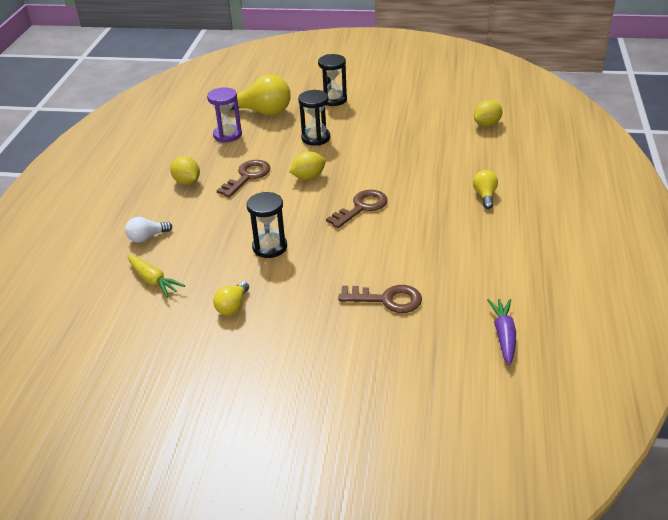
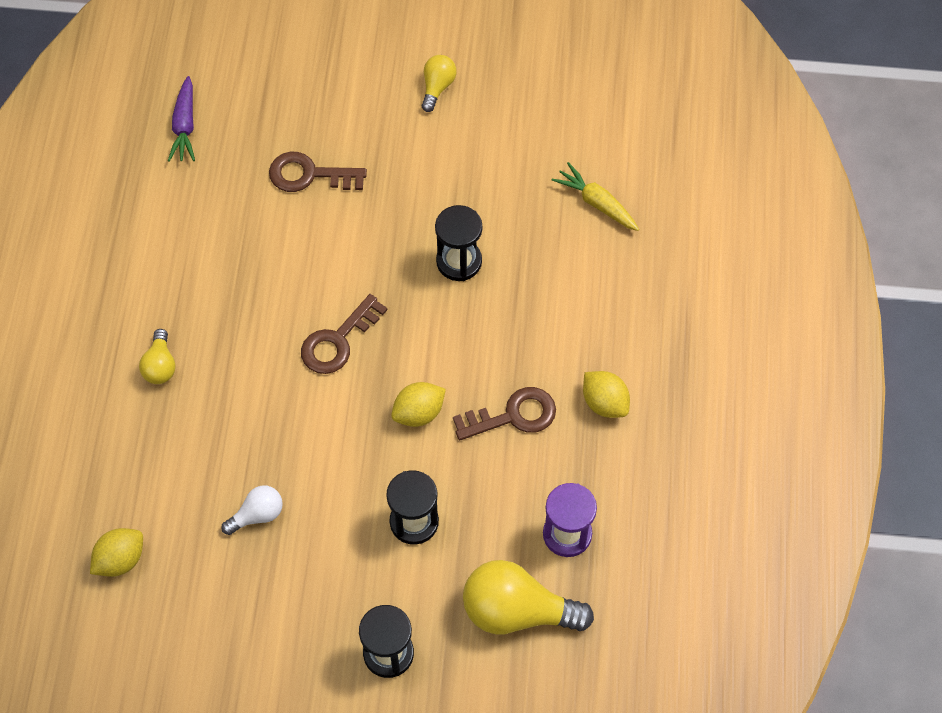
camera: 175 degrees right, 25 degrees up
(147, 237) = (628, 280): white light bulb -> white light bulb (257, 515)
(233, 306) = (490, 163): yellow light bulb -> yellow light bulb (437, 87)
(247, 176) = (513, 415): brown key -> brown key turned 135 degrees counterclockwise

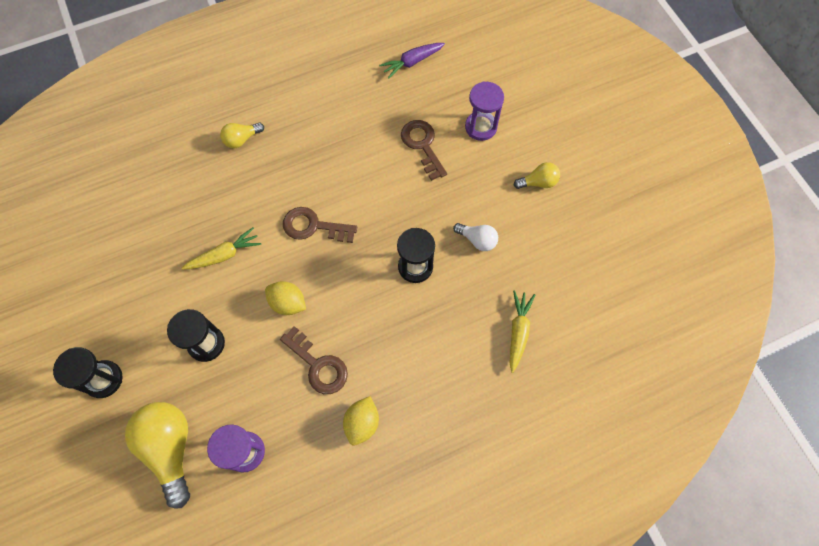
camera: 60 degrees right, 5 degrees up
(120, 559) = (102, 190): yellow lemon -> none
(257, 515) = (167, 247): white light bulb -> white light bulb (477, 240)
(311, 454) = (224, 255): none -> yellow carrot
(327, 103) = (481, 127): none -> purple hourglass

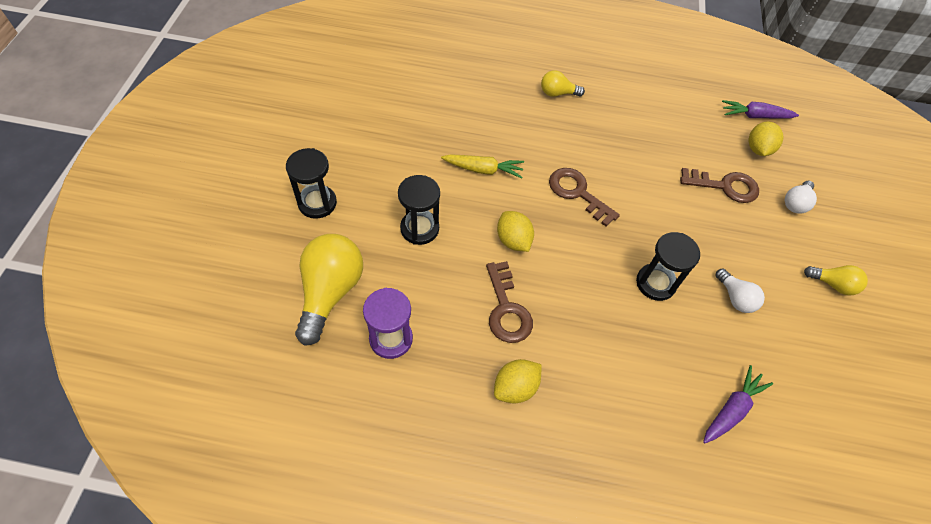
camera: 30 degrees right, 10 degrees down
(422, 145) = (725, 186): brown key -> brown key turned 90 degrees clockwise
(430, 94) = (758, 149): none -> yellow lemon
(481, 127) = (795, 203): purple hourglass -> white light bulb
(518, 331) = (731, 409): yellow carrot -> purple carrot

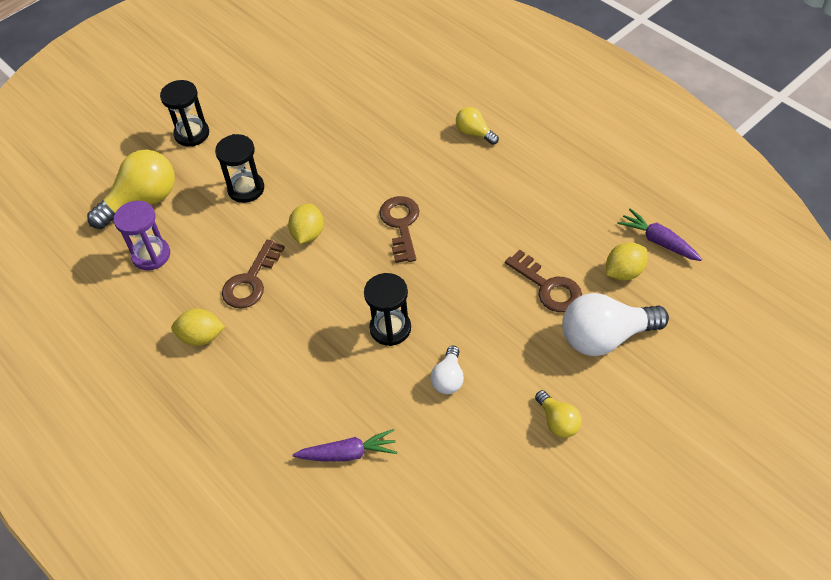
camera: 45 degrees right, 5 degrees down
(483, 170) = (341, 168): yellow carrot -> none
(795, 203) = (605, 337): white light bulb -> white light bulb, size x1.92

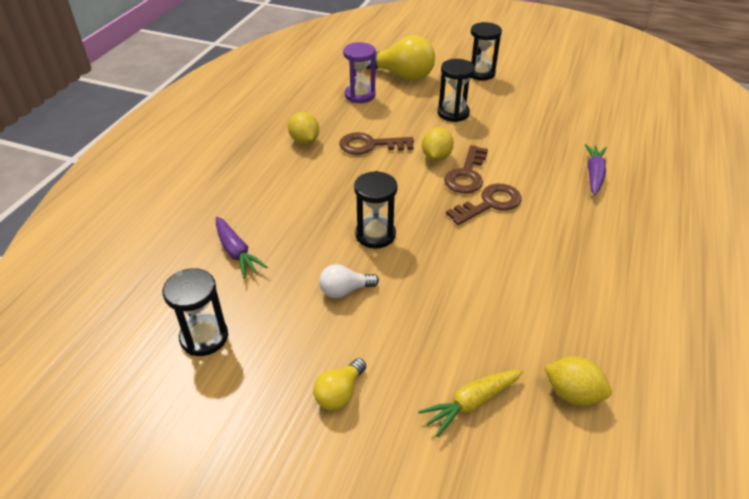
camera: 60 degrees right, 10 degrees down
(308, 234) = (436, 157): yellow lemon -> yellow lemon turned 60 degrees counterclockwise
(447, 509) = (204, 337): none -> black hourglass
(474, 133) = (638, 214): yellow light bulb -> none
(548, 287) = (501, 331): brown key -> brown key (466, 175)
(605, 337) = (471, 403): white light bulb -> yellow carrot
(658, 241) = (645, 415): purple carrot -> purple carrot (594, 174)

